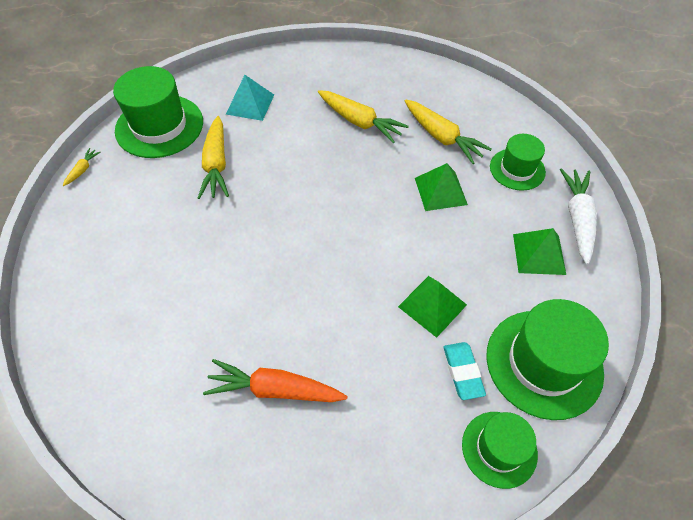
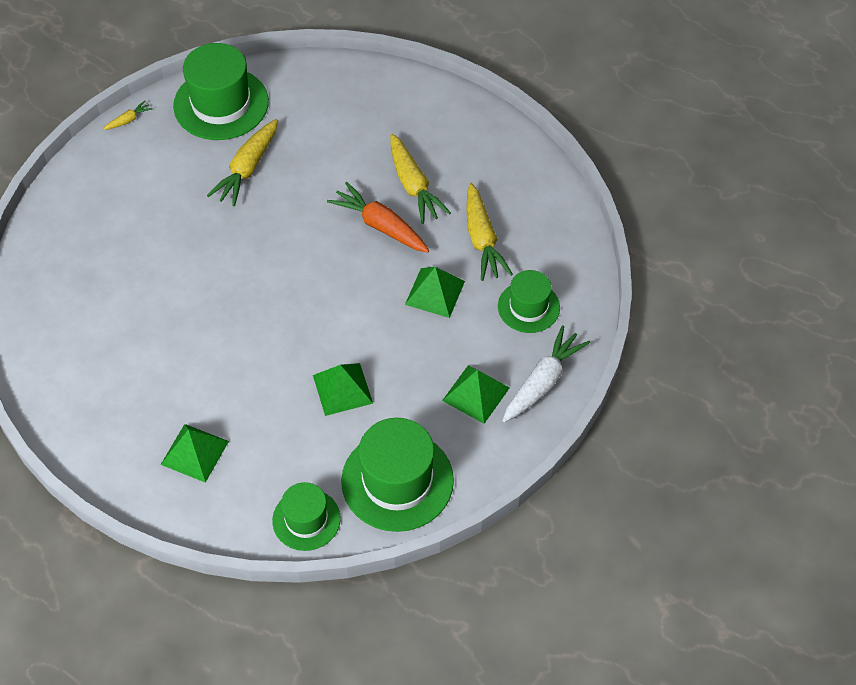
camera: 30 degrees right, 0 degrees up
(250, 104) = (320, 117): turquoise pyramid -> none
(275, 389) = (168, 388): orange carrot -> orange carrot (380, 226)
(345, 441) = (194, 452): none -> green pyramid
(463, 372) = (324, 452): turquoise eraser -> none

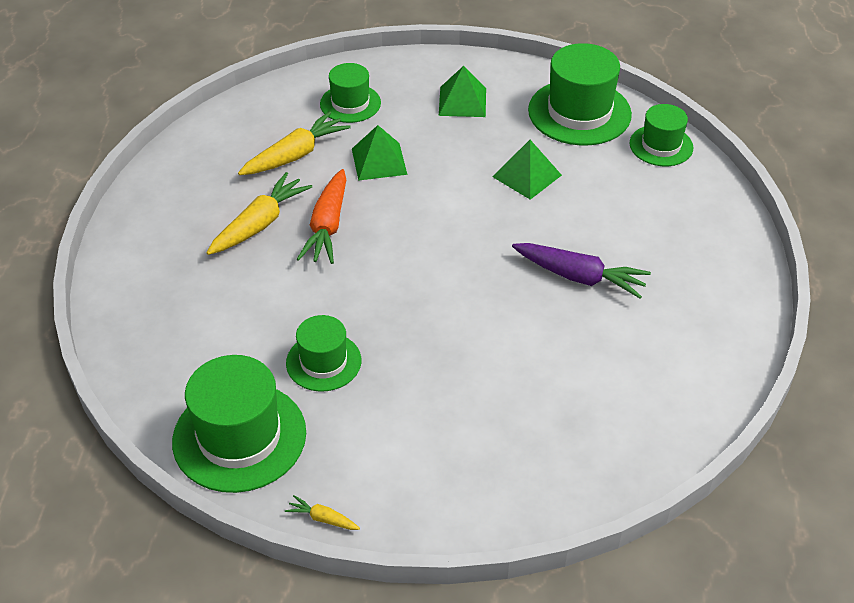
camera: 120 degrees left, 10 degrees down
(194, 452) = (673, 237): green pyramid -> none
(205, 359) = (579, 277): none -> purple carrot
(247, 169) = (323, 362): yellow carrot -> green hat
(543, 382) = (419, 72): white carrot -> none

